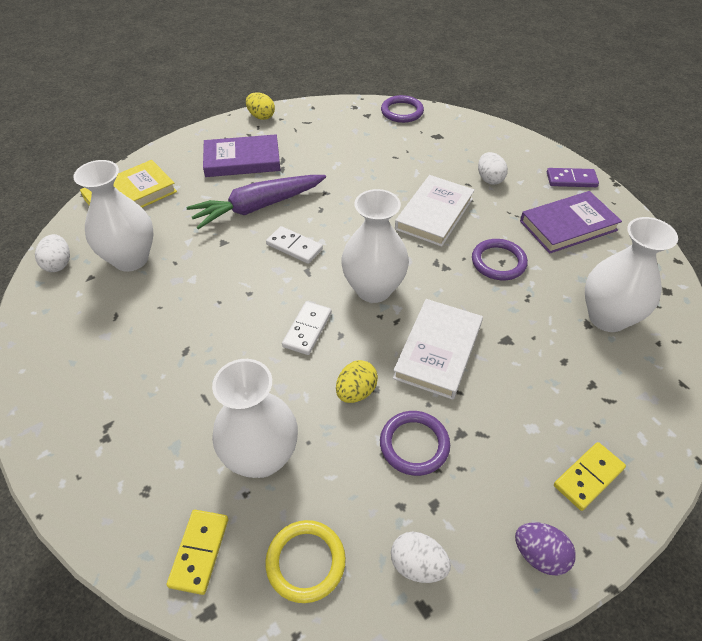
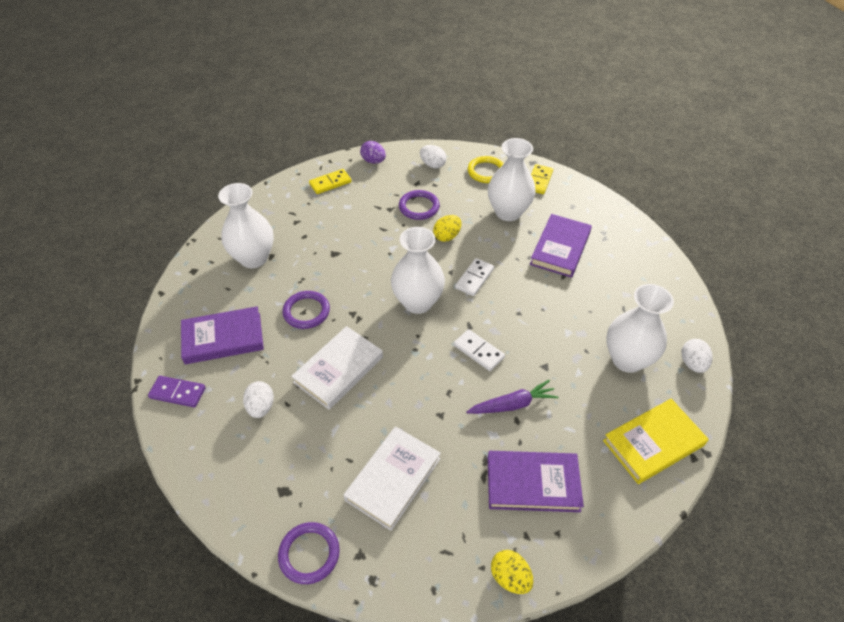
camera: 170 degrees left, 0 degrees up
(182, 395) = (560, 248): none -> purple book
(258, 207) = (512, 404): purple carrot -> purple carrot, size x0.64
(438, 351) = (385, 252): white book -> white book (393, 479)

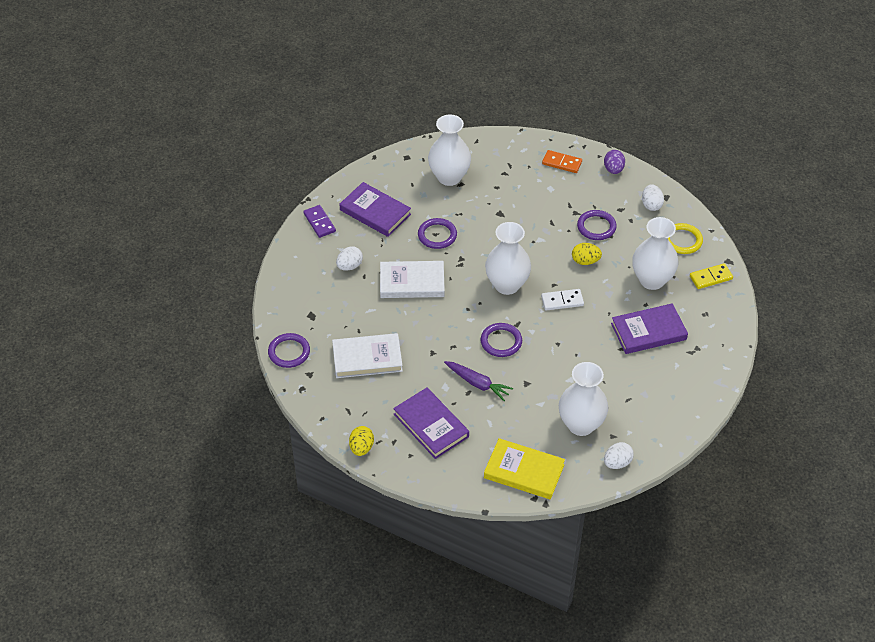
camera: 50 degrees right, 0 degrees up
(330, 183) = (562, 163): yellow domino -> orange domino
(478, 351) = (501, 342): white domino -> purple ring

